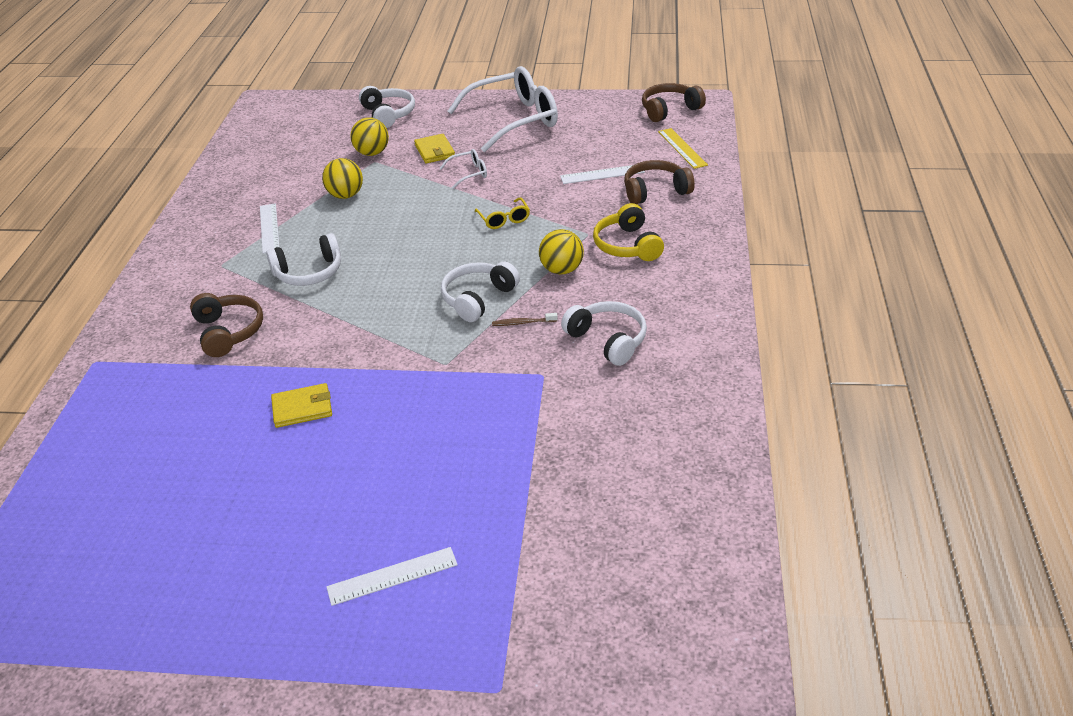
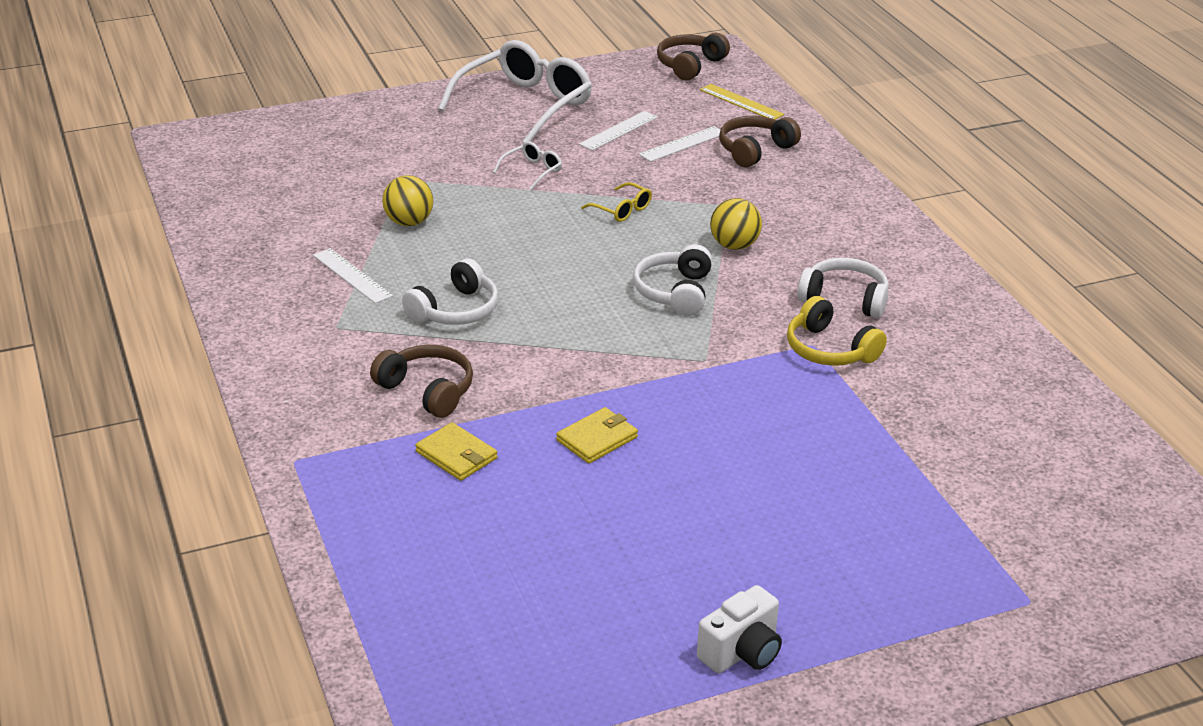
camera: 30 degrees left, 5 degrees down
(222, 641) = (742, 652): none -> white camera
(372, 153) = (390, 171): yellow ball -> none
(388, 114) = (363, 125): white headphones -> none
(392, 576) = (846, 550): white ruler -> white ruler (618, 131)
(434, 151) = (466, 155): yellow wallet -> yellow wallet (456, 455)
(523, 323) = (745, 304): brown toothbrush -> none
(627, 245) = (778, 208): yellow headphones -> yellow headphones (829, 350)

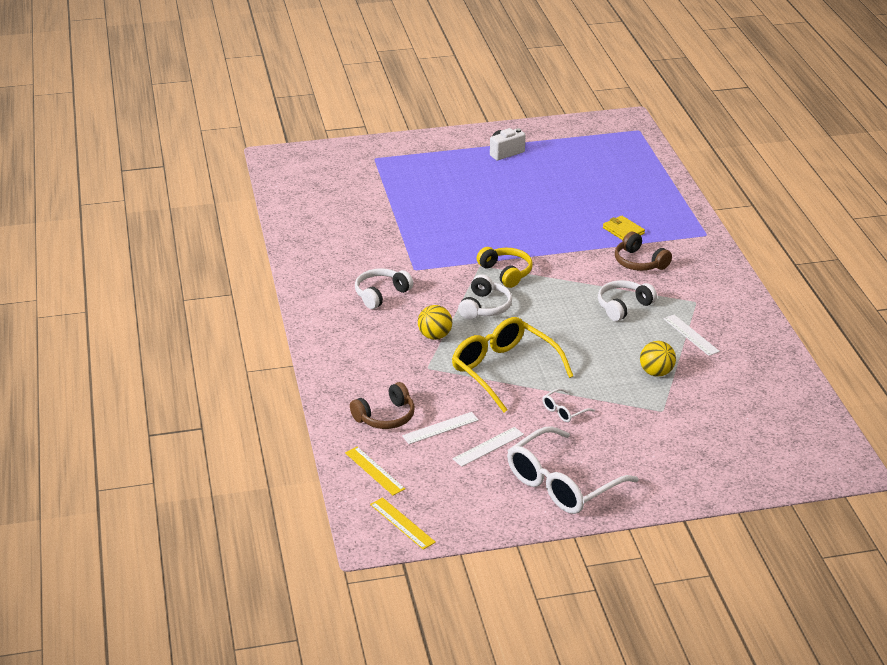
camera: 170 degrees left, 0 degrees up
(597, 439) = (549, 232): yellow wallet -> none
(622, 210) = (503, 370): yellow glasses -> yellow glasses, size x2.36
(690, 65) = (402, 523): brown headphones -> yellow ruler
(829, 350) = (406, 266): yellow headphones -> yellow headphones (506, 273)
(844, 299) = (381, 294): white headphones -> white headphones turned 105 degrees clockwise

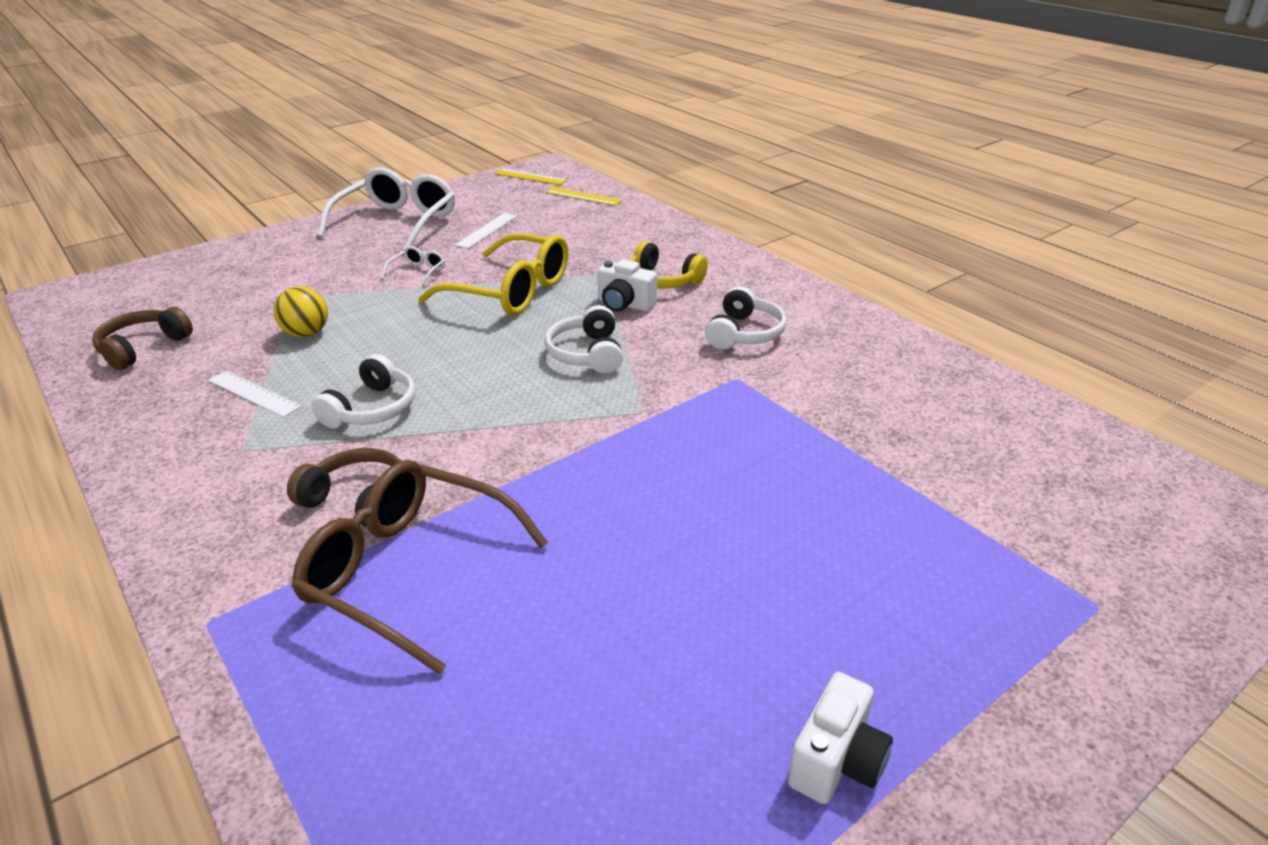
camera: 155 degrees right, 0 degrees up
(385, 417) = (610, 229): brown headphones -> brown headphones (143, 348)
(435, 336) = (625, 305): yellow ball -> white camera
(440, 428) = (546, 232): white ruler -> none
(506, 273) = (592, 412): yellow headphones -> yellow headphones (663, 280)
(623, 231) = (408, 571): yellow wallet -> brown glasses

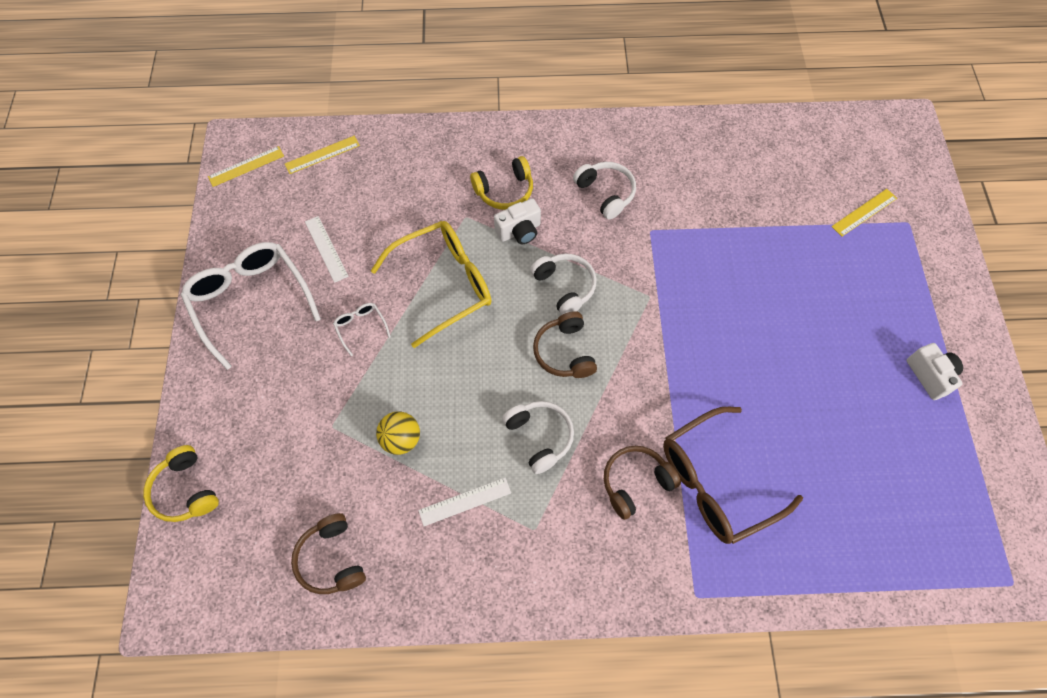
camera: 55 degrees left, 30 degrees up
(183, 263) = (185, 490): none -> yellow headphones
(501, 384) = (565, 352): none -> brown headphones
(587, 354) = (564, 287): white headphones -> white headphones turned 150 degrees counterclockwise
(1037, 547) = (864, 212): none -> yellow ruler

